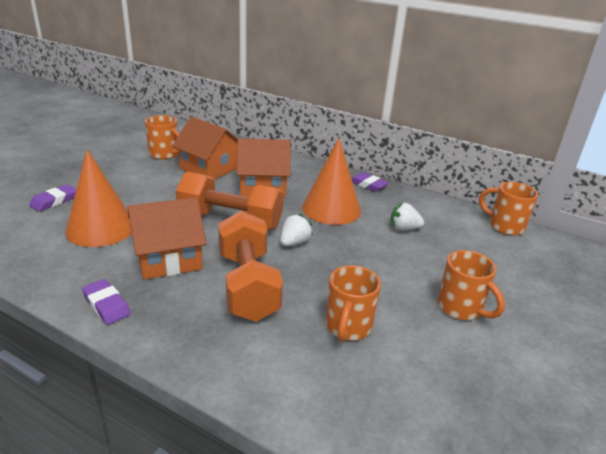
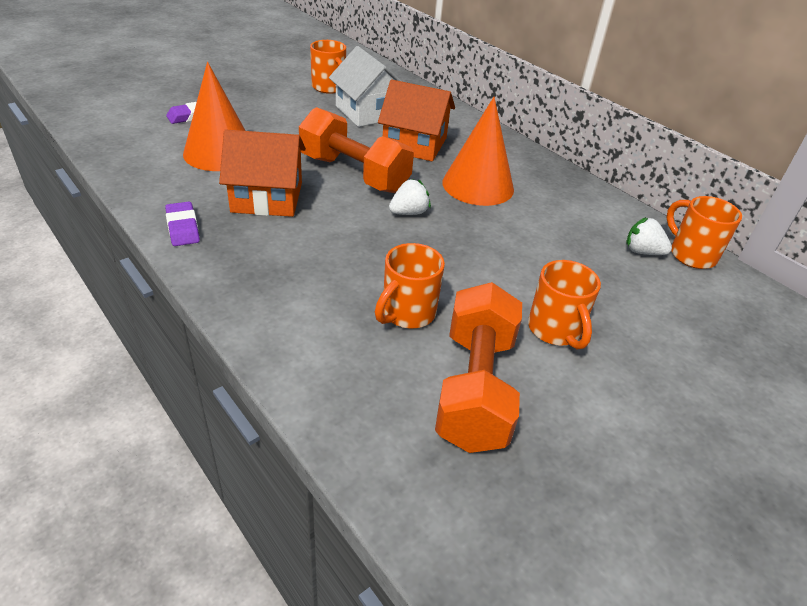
camera: 20 degrees right, 10 degrees up
(209, 168) = (368, 112): orange house -> white house
(247, 285) = (329, 243): orange dumbbell -> orange dumbbell (475, 388)
(368, 185) = (544, 167): purple eraser -> none
(403, 229) = (551, 227): white strawberry -> white strawberry (642, 251)

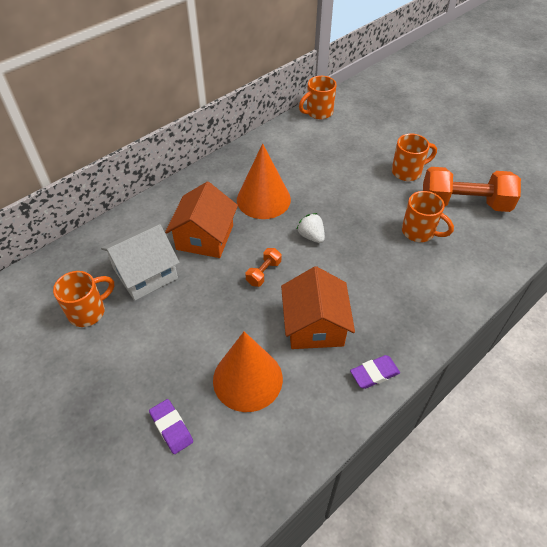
camera: 90 degrees left, 10 degrees up
(354, 174) = (263, 273): orange dumbbell -> orange dumbbell, size x0.44
(642, 251) = (322, 130): white strawberry -> none

